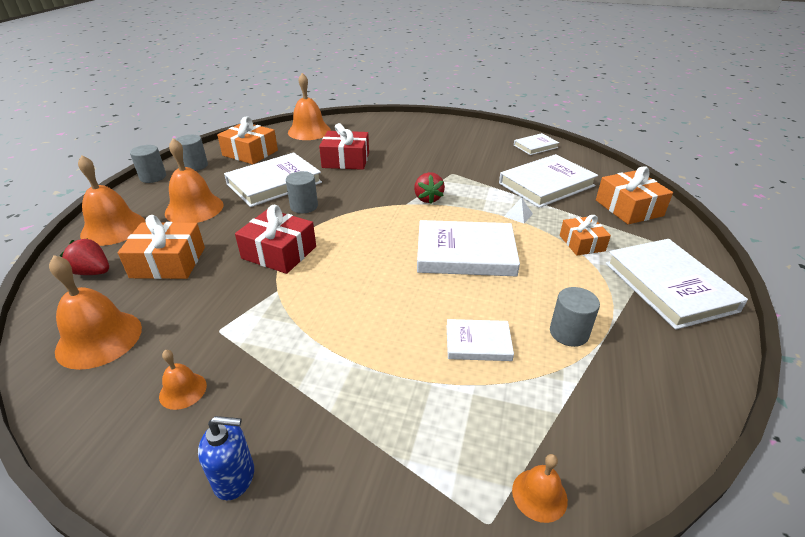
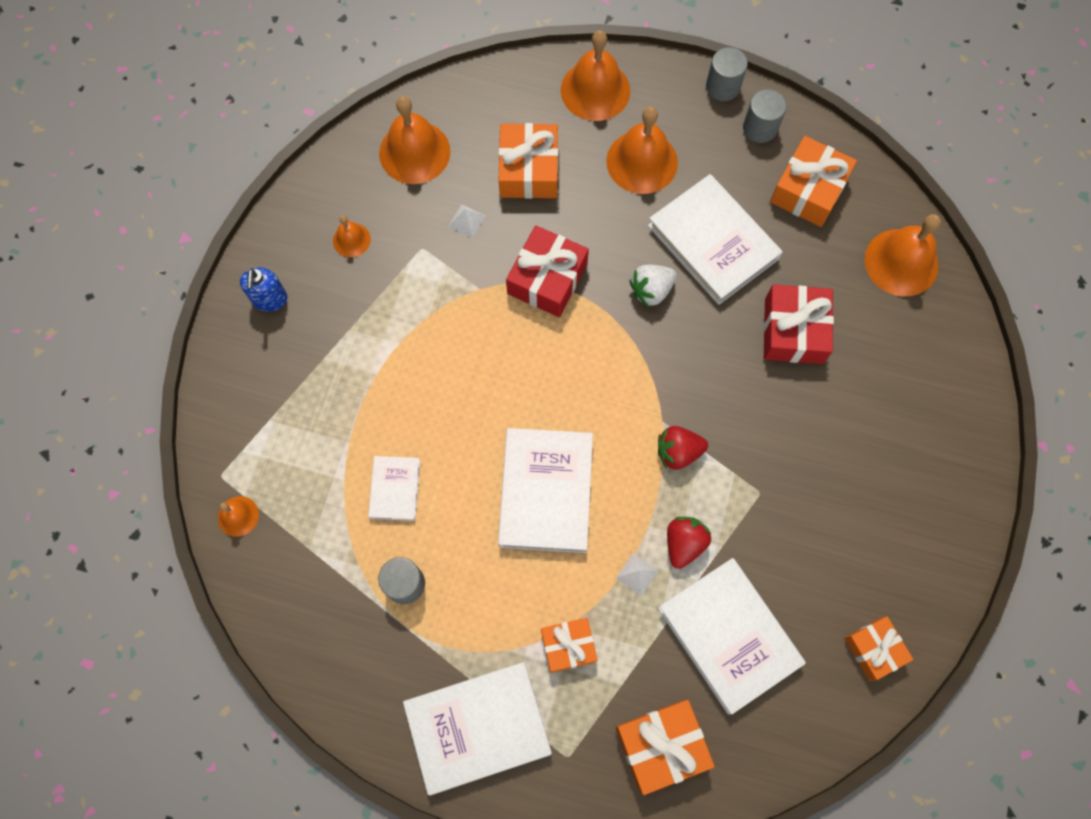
camera: 90 degrees right, 35 degrees up
(93, 272) = (512, 105): red strawberry -> red strawberry (684, 543)
(201, 299) = (466, 221): none -> white pyramid
(304, 206) = (651, 290): grey cylinder -> white strawberry
(535, 146) = (874, 649): white book -> orange gift

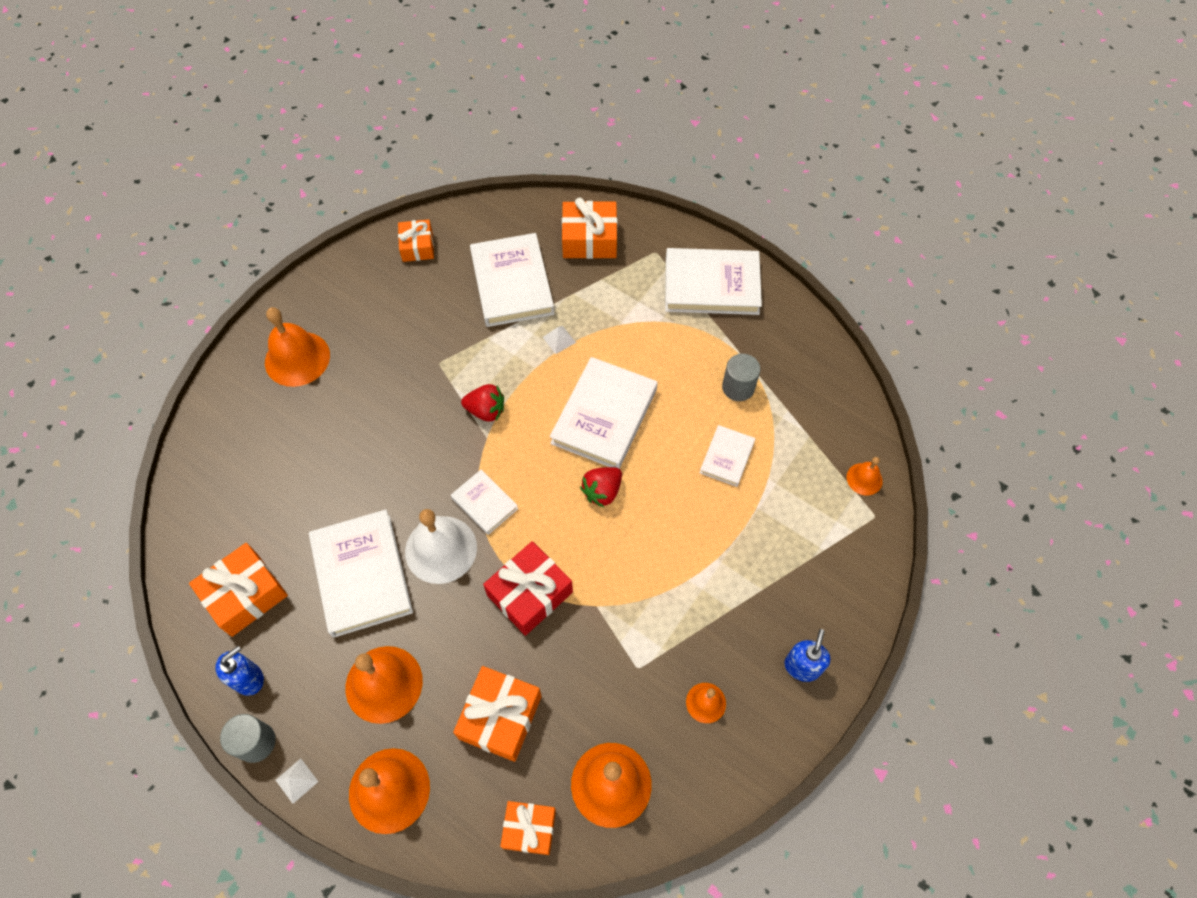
camera: 160 degrees left, 10 degrees down
(466, 221) = (584, 682): white pyramid -> white pyramid (296, 780)
(568, 646) = (629, 312): orange gift -> orange gift (529, 829)
(630, 349) = (484, 503): none -> white book
(651, 290) = (441, 549): white strawberry -> white bell
(684, 543) = (514, 348): red strawberry -> red strawberry (602, 491)
(760, 128) = (248, 678): grey cylinder -> blue soap dispenser
(793, 331) = (339, 472): red gift -> none
(901, 262) = (211, 498): orange bell -> orange bell (297, 358)

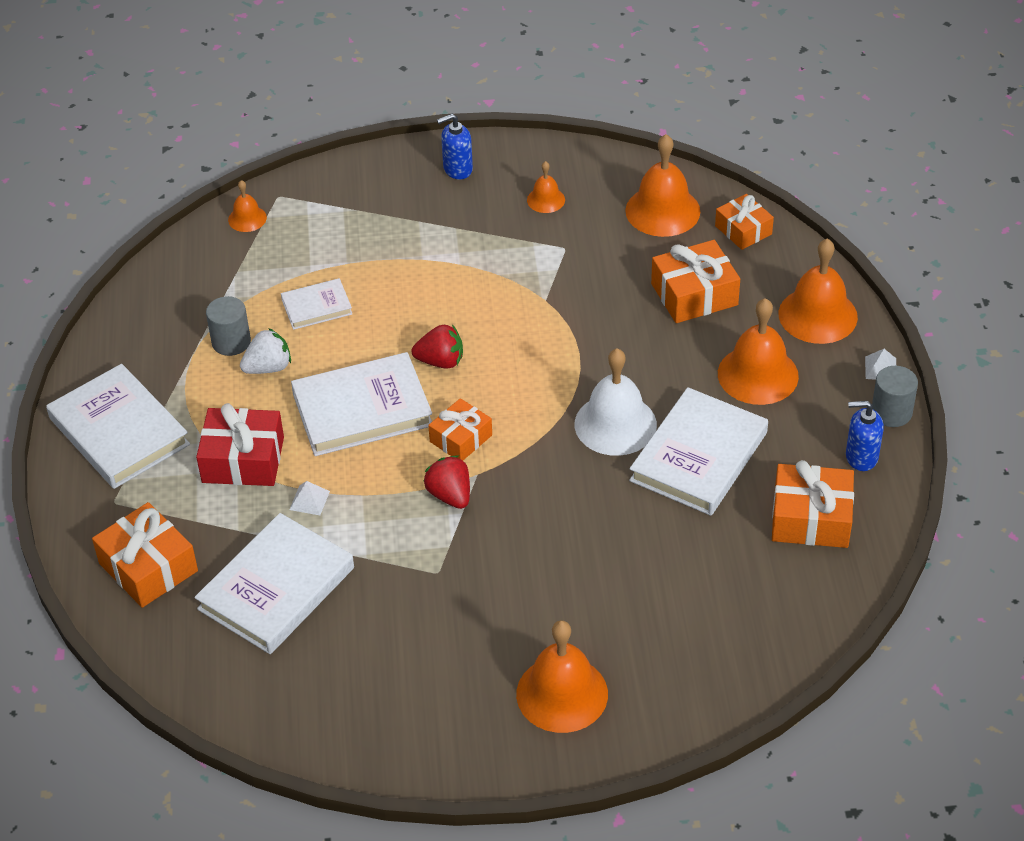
camera: 130 degrees left, 15 degrees down
(417, 246) = (310, 712): orange gift -> orange gift (461, 438)
(484, 503) = (541, 427): white book -> none
(529, 593) = (583, 344): red gift -> red gift (243, 460)
(693, 392) = (268, 367): none -> white strawberry

